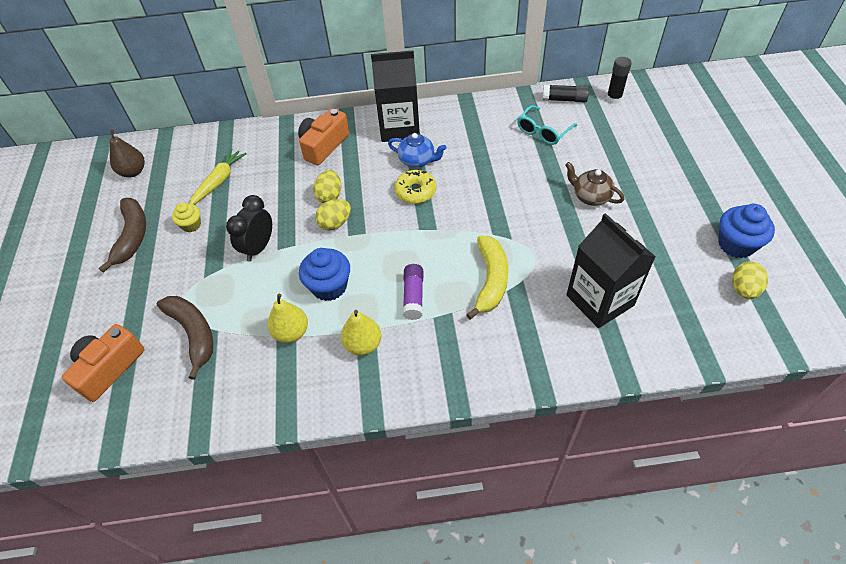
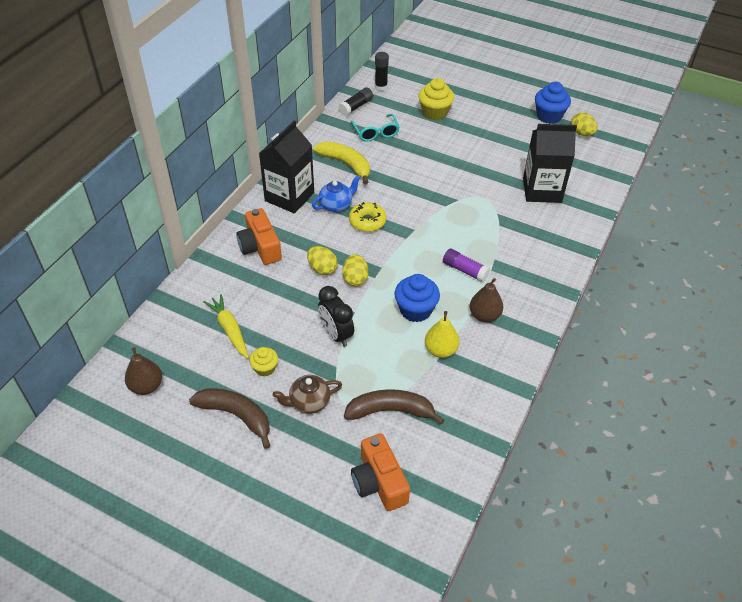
camera: 60 degrees left, 5 degrees down
(363, 344) = (484, 315): yellow pear -> brown pear
(491, 280) = (484, 227): yellow banana -> yellow banana (346, 164)
(590, 196) = (457, 146): brown teapot -> brown teapot (309, 402)
(623, 153) = (434, 113): none -> yellow cupcake

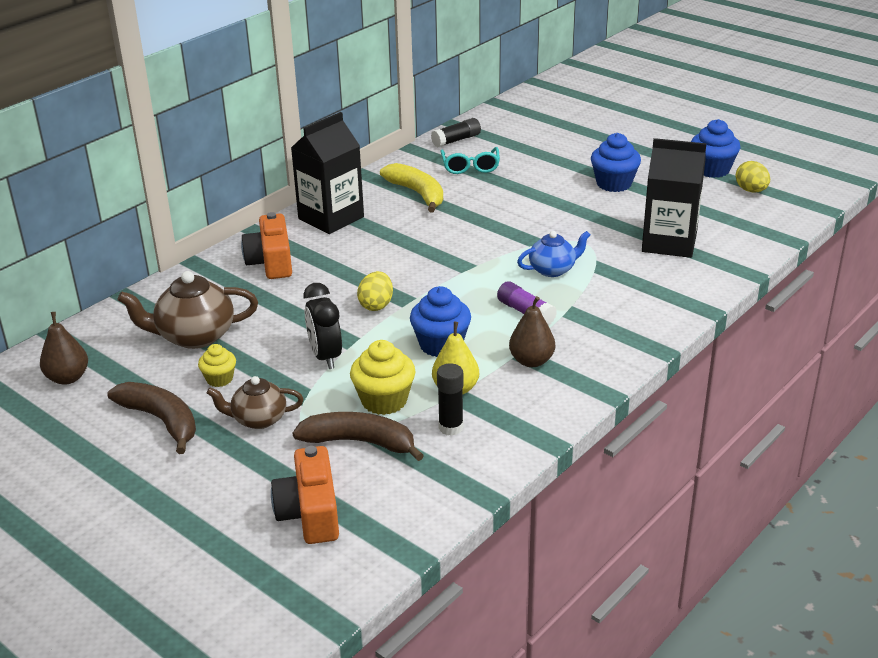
camera: 15 degrees right, 15 degrees down
(229, 329) = (195, 336): yellow carrot -> brown teapot
(322, 269) = (339, 291): yellow egg -> none
(336, 205) = (386, 231): blue teapot -> blue teapot (553, 270)
(367, 221) = (418, 251): yellow donut -> none
(381, 87) = (497, 124): black glue stick -> black glue stick (451, 427)
(434, 113) = (557, 154): yellow cupcake -> yellow cupcake (384, 401)
(485, 138) = (614, 184): none -> blue cupcake

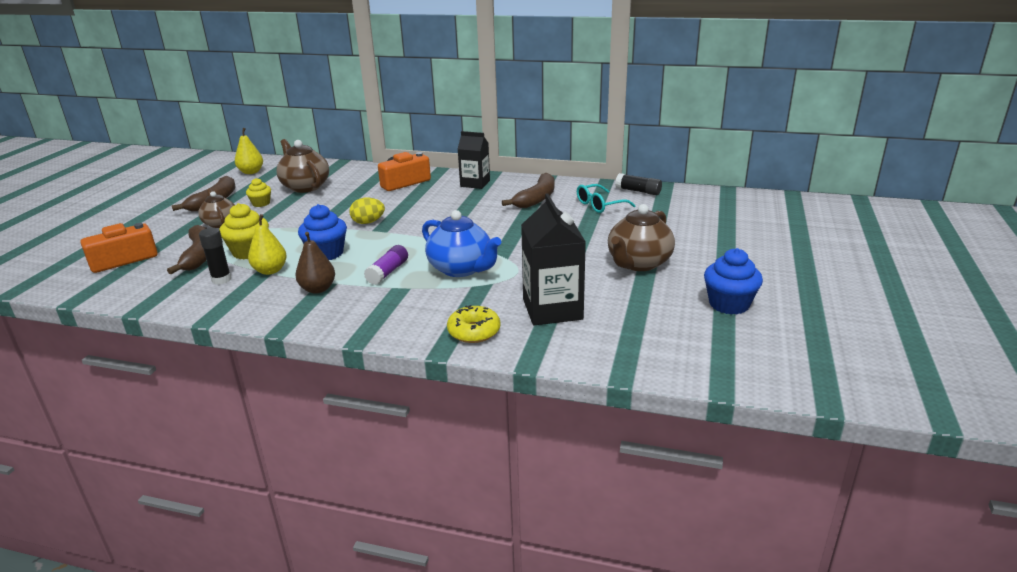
camera: 65 degrees right, 5 degrees down
(68, 378) = (251, 172): brown pear -> yellow pear
(325, 357) = (296, 223): black clock -> none
(331, 218) = (475, 183): black carton -> black carton, size x0.66
(418, 193) = (536, 199): yellow banana -> brown banana
(553, 270) = (461, 269): blue teapot -> blue teapot, size x1.57
(614, 184) = (638, 263): blue cupcake -> brown teapot
(683, 287) = (474, 331): none -> yellow donut
(751, 190) = (709, 334): yellow egg -> none

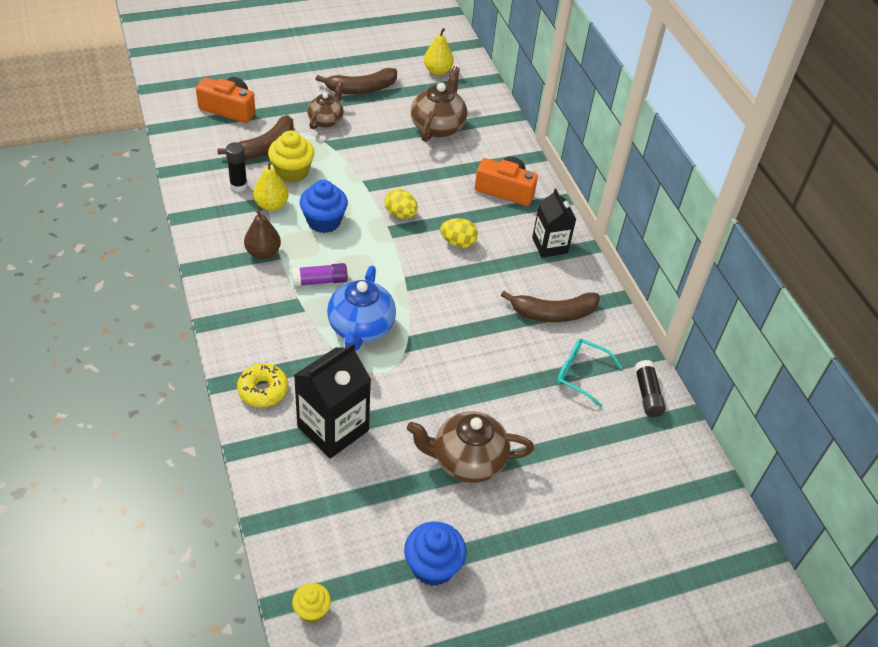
camera: 50 degrees right, 20 degrees up
(261, 203) = (381, 120): yellow cupcake -> yellow cupcake (312, 610)
(428, 210) = (458, 242): none -> yellow egg

